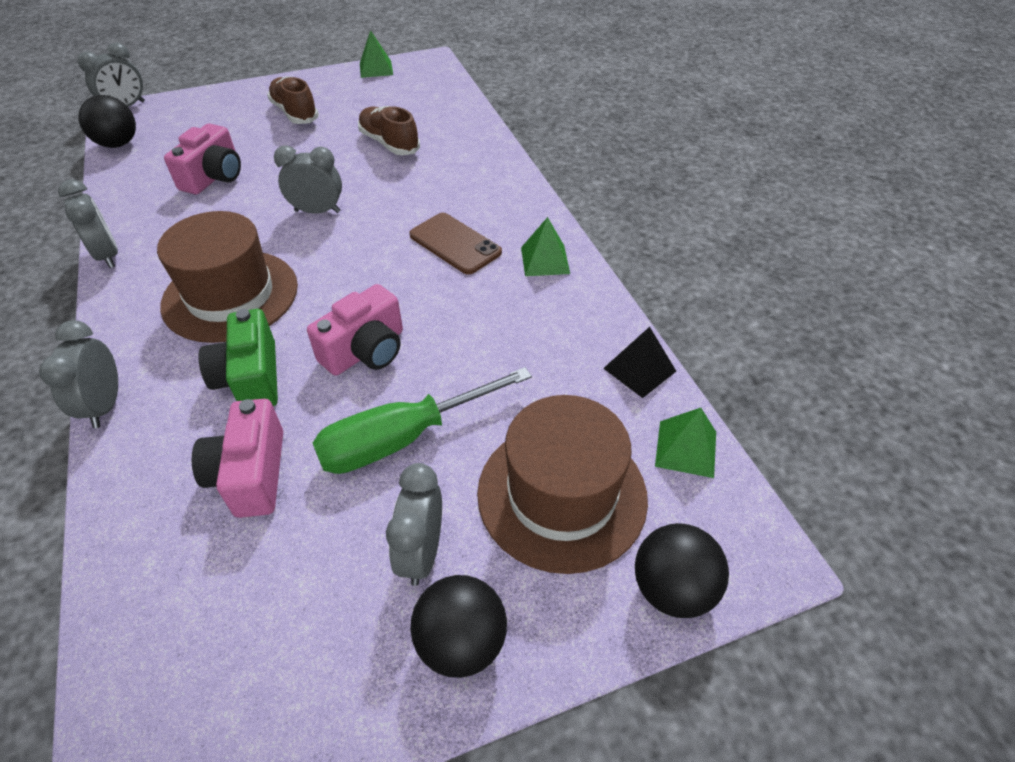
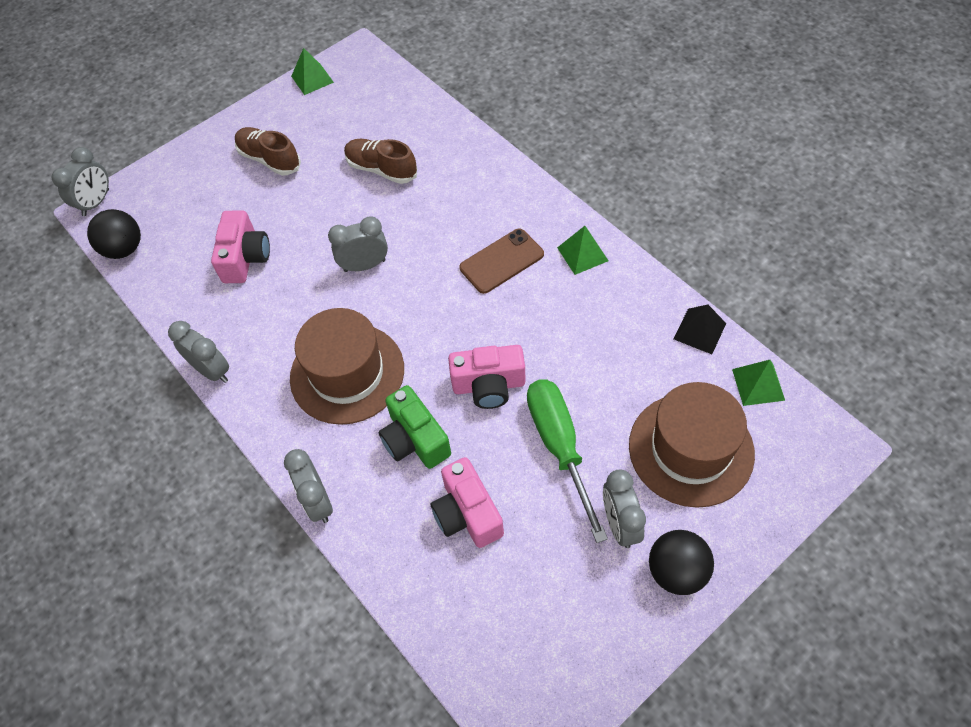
camera: 15 degrees left, 10 degrees up
(366, 351) = (489, 385): pink camera -> pink camera turned 60 degrees clockwise
(403, 438) = (559, 447): green screwdriver -> green screwdriver turned 120 degrees clockwise
(455, 244) = (501, 261): brown phone -> brown phone turned 60 degrees counterclockwise
(672, 588) = (789, 488): black ball -> none

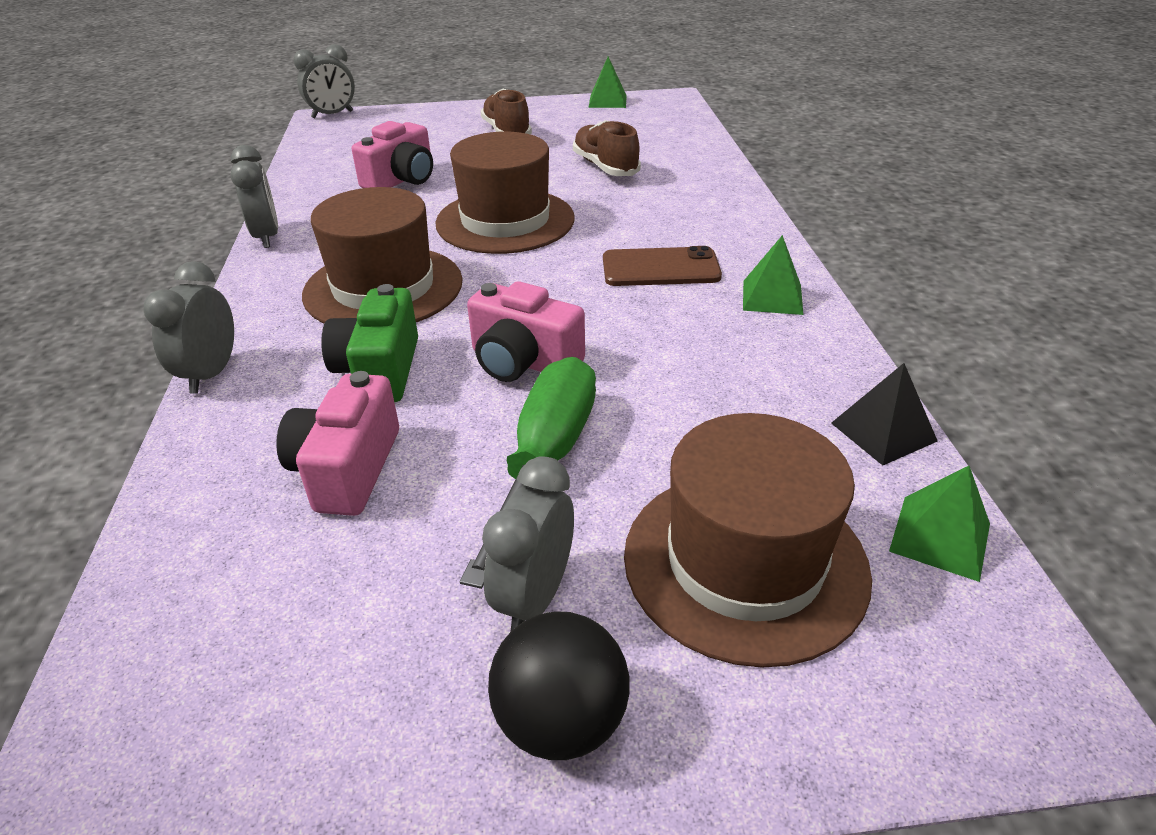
camera: 30 degrees right, 20 degrees down
(124, 249) = (313, 144): black ball -> none
(364, 265) = (505, 221): grey clock -> brown hat

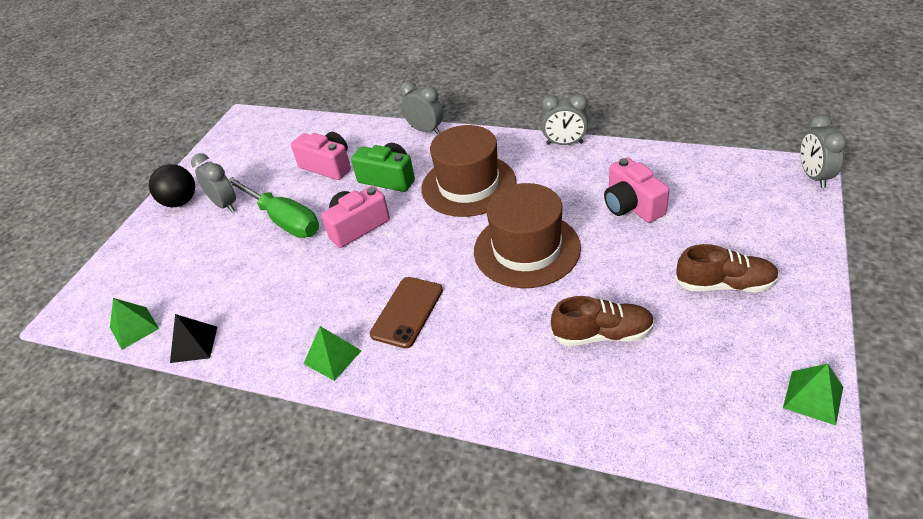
camera: 120 degrees right, 5 degrees up
(745, 562) = (184, 262): brown hat -> none

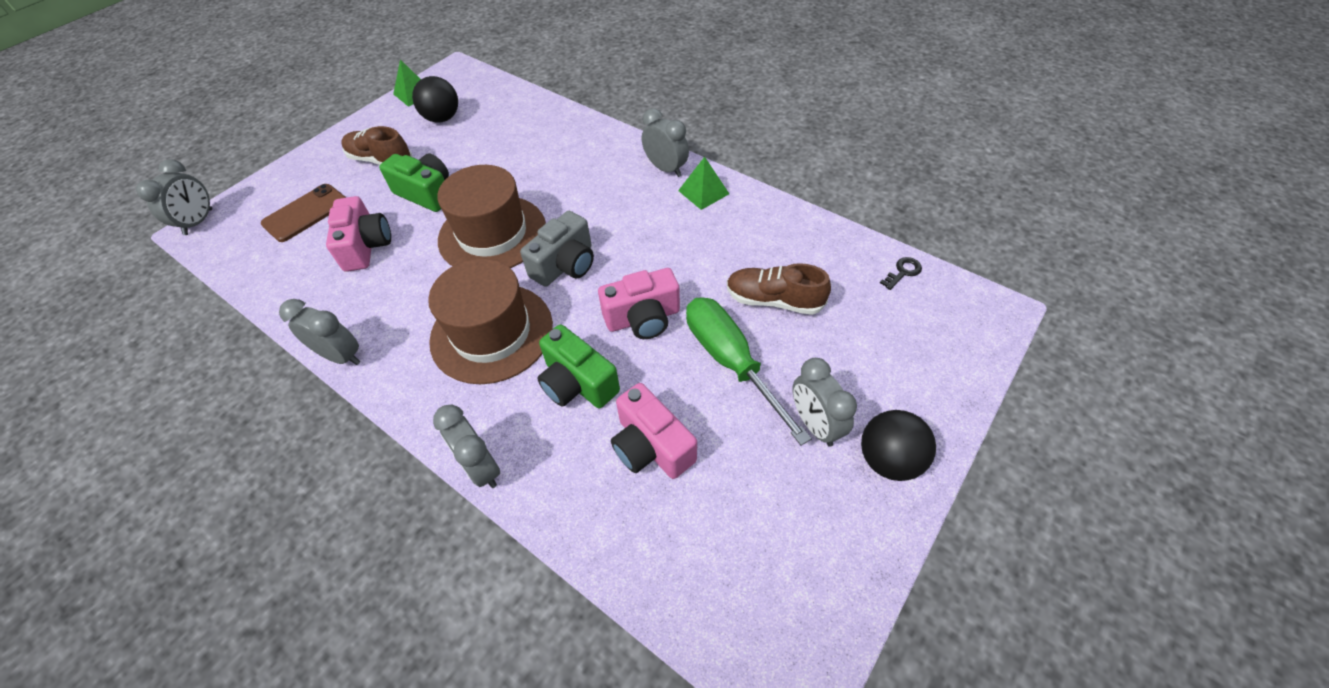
camera: 165 degrees left, 10 degrees up
(134, 328) = (903, 272): green pyramid -> black key
(194, 344) = (832, 237): black pyramid -> none
(384, 375) = (665, 169): none -> grey clock
(407, 312) = (628, 209): brown phone -> brown phone (305, 213)
(441, 244) = (565, 265): none -> grey camera
(602, 334) = (494, 153): brown shoe -> brown shoe (774, 300)
(630, 265) = (426, 193): none -> green camera
(721, 365) = (442, 118): none -> black ball

